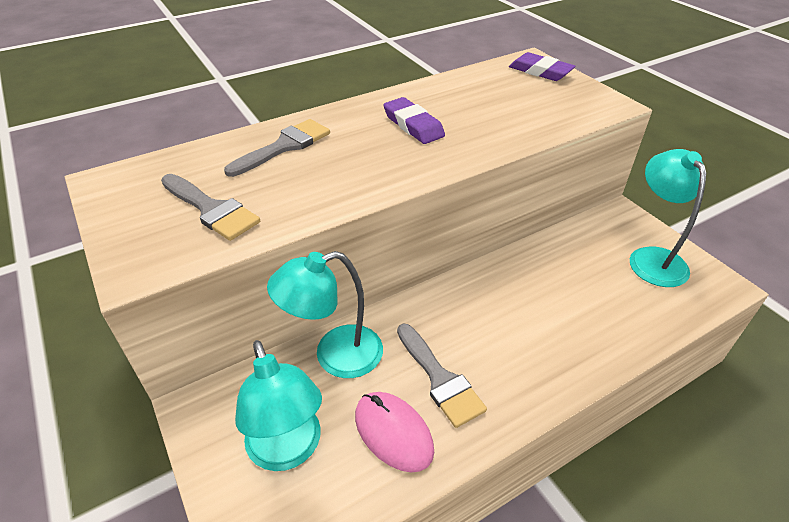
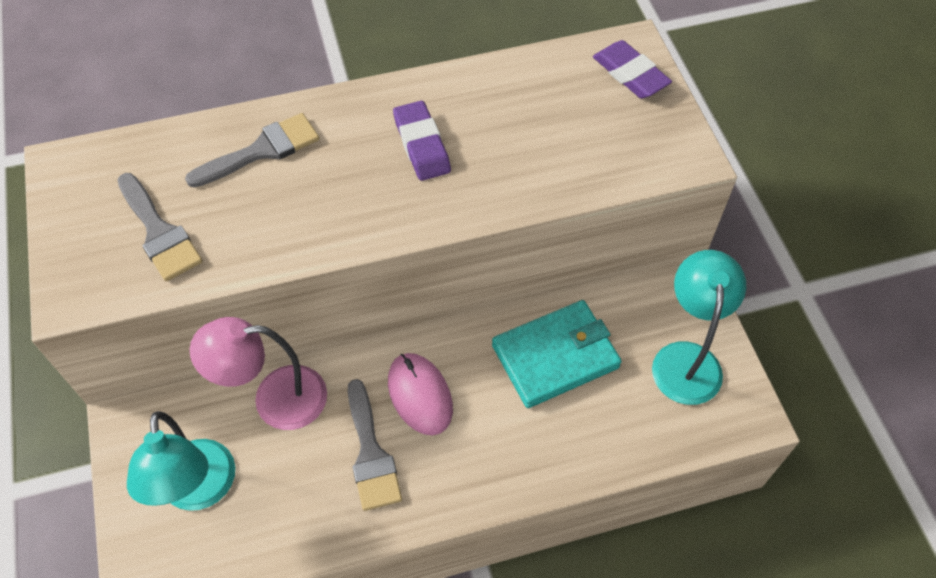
camera: 15 degrees right, 15 degrees up
(335, 356) = (275, 399): turquoise lamp -> pink lamp
(393, 432) = (302, 499): pink mouse -> pink mouse (420, 395)
(555, 276) = (555, 356): none -> turquoise wallet

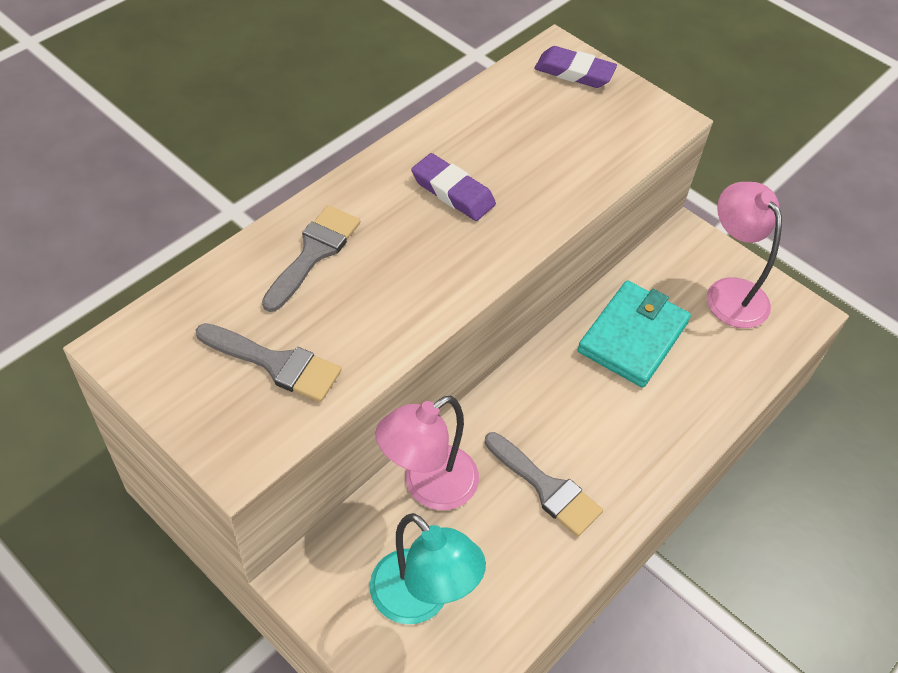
camera: 35 degrees left, 5 degrees down
(420, 395) = (550, 420): pink mouse -> none
(686, 359) = (729, 292): turquoise lamp -> pink lamp

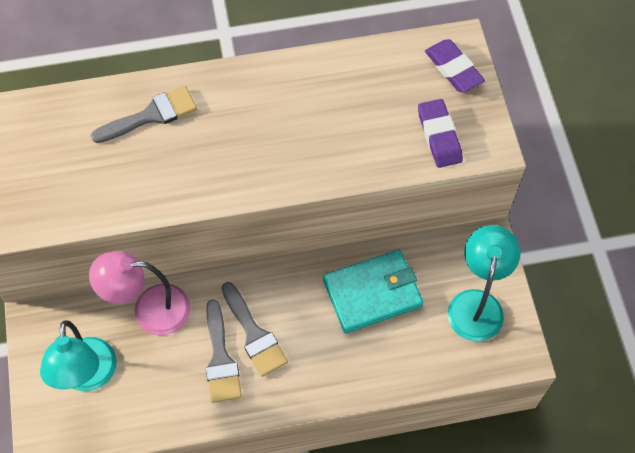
camera: 40 degrees right, 10 degrees up
(276, 363) = (69, 179): grey brush -> grey brush (254, 334)
(452, 192) = (277, 120): purple eraser -> purple eraser (439, 136)
(729, 292) = (477, 303): pink lamp -> turquoise lamp

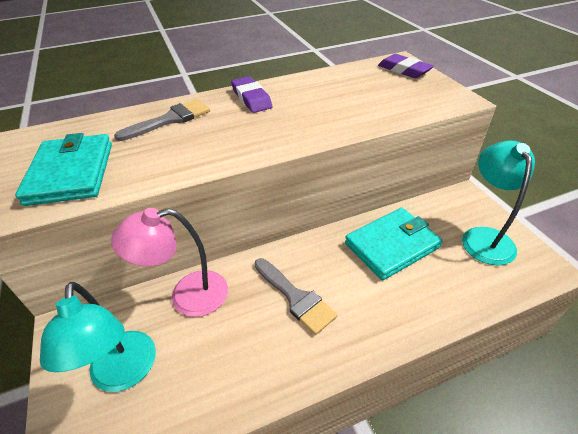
camera: 10 degrees left, 20 degrees down
(50, 185) = (71, 173): none -> turquoise wallet
(221, 359) = (268, 326): grey brush -> none
(439, 136) = (416, 99): purple eraser -> purple eraser (251, 98)

